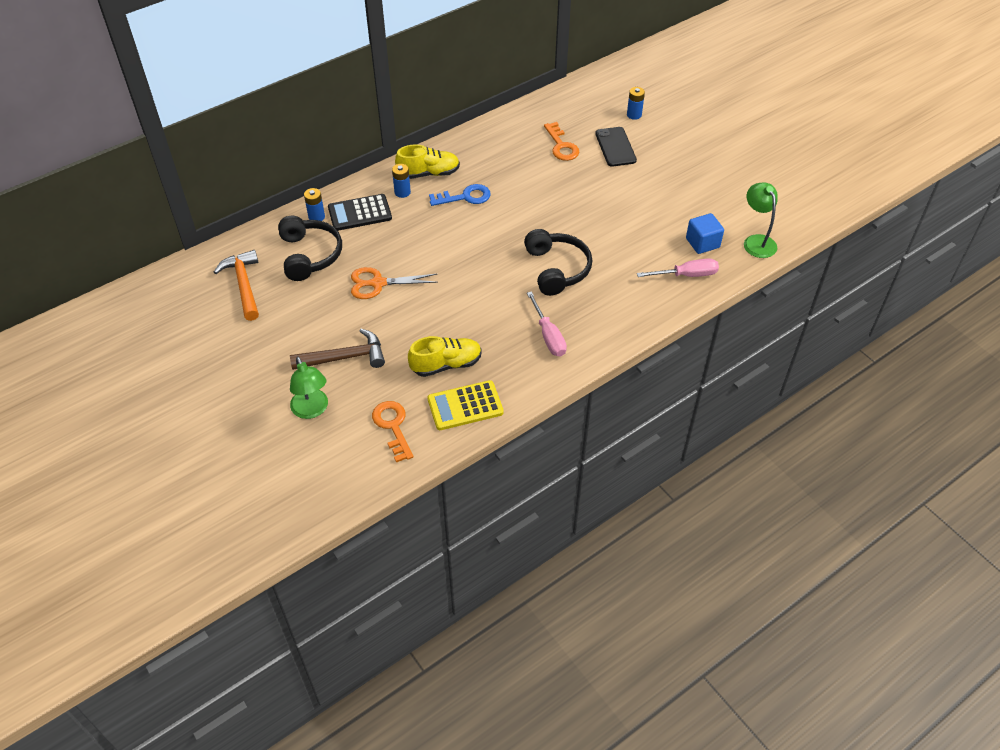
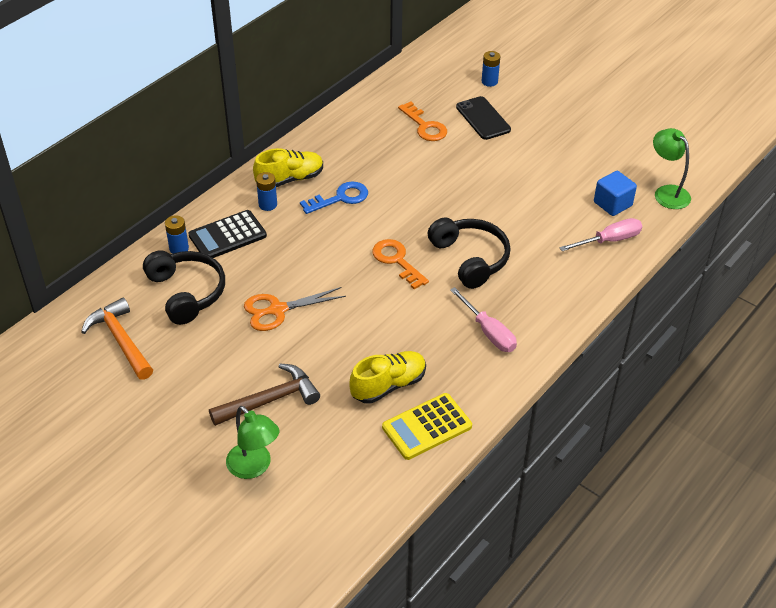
camera: 15 degrees left, 5 degrees down
(393, 426) = (354, 466): orange key -> orange key (397, 261)

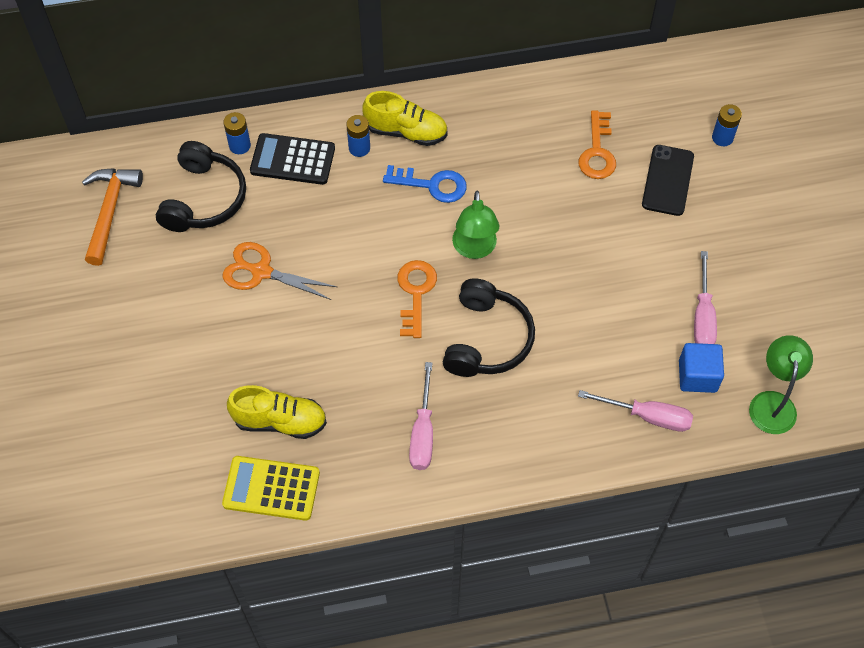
camera: 40 degrees right, 15 degrees up
(254, 467) = (99, 417): green lamp -> green lamp (474, 249)
(270, 400) = (170, 361): brown hammer -> none
(581, 173) = (703, 316): none -> pink screwdriver

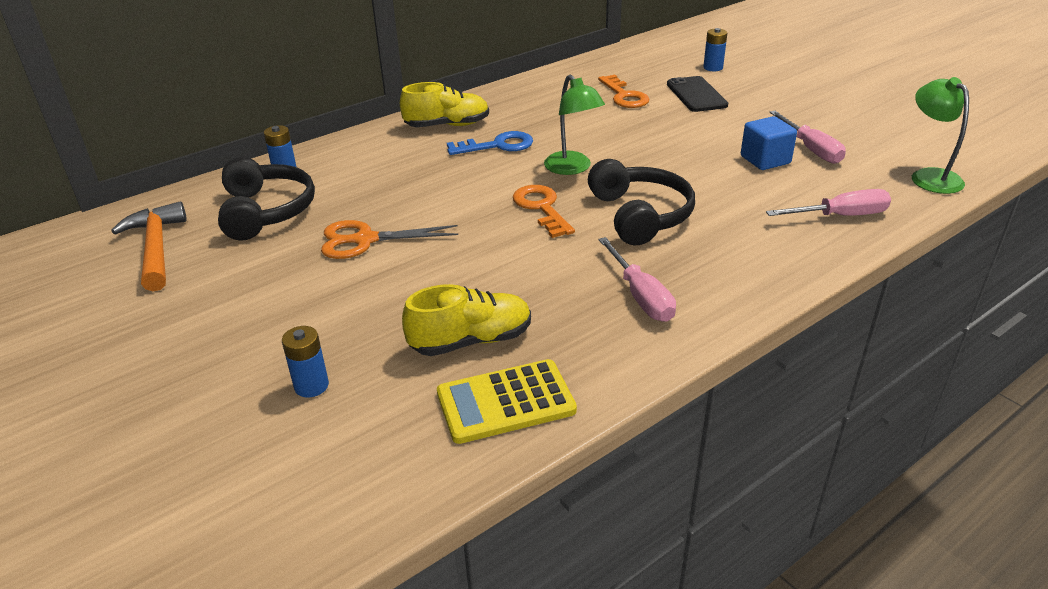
camera: 25 degrees left, 25 degrees down
(292, 160) = (347, 166): black calculator -> none
(359, 148) = (410, 144): blue battery -> blue battery (311, 386)
(697, 376) = (850, 181): blue cube -> blue cube (765, 160)

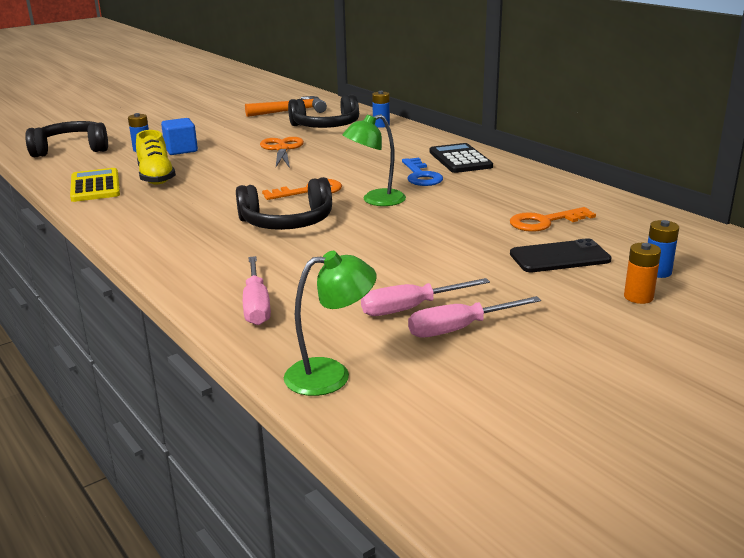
camera: 90 degrees right, 10 degrees down
(267, 495) = (71, 149): none -> black headphones
(447, 125) = (460, 159): yellow shoe -> black calculator
(640, 296) = (174, 219): pink screwdriver -> pink screwdriver (459, 329)
(755, 76) = (638, 297): none -> orange battery
(765, 160) = (385, 280): blue cube -> blue cube (181, 150)

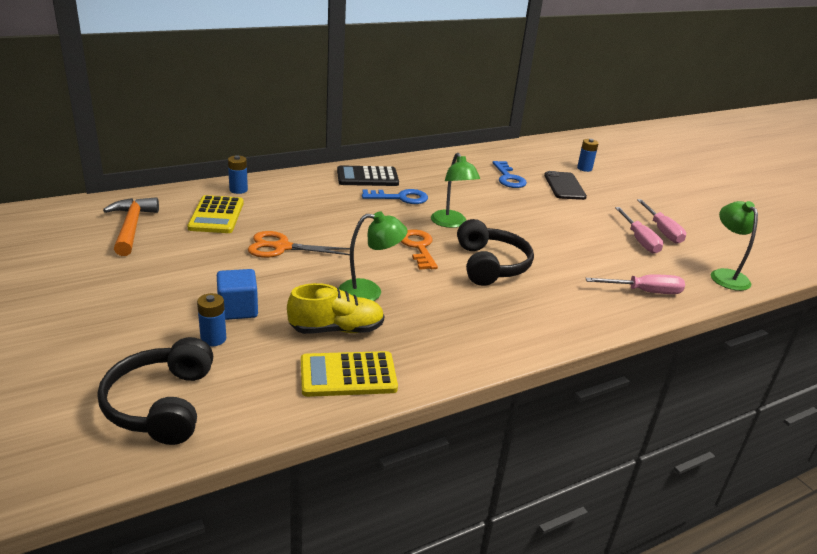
camera: 85 degrees left, 5 degrees up
(216, 181) = (369, 292): none -> green lamp
(326, 126) = (216, 215): black headphones -> yellow calculator
(545, 222) = (508, 178): orange key -> blue key
(638, 297) = (615, 180): orange battery -> none

